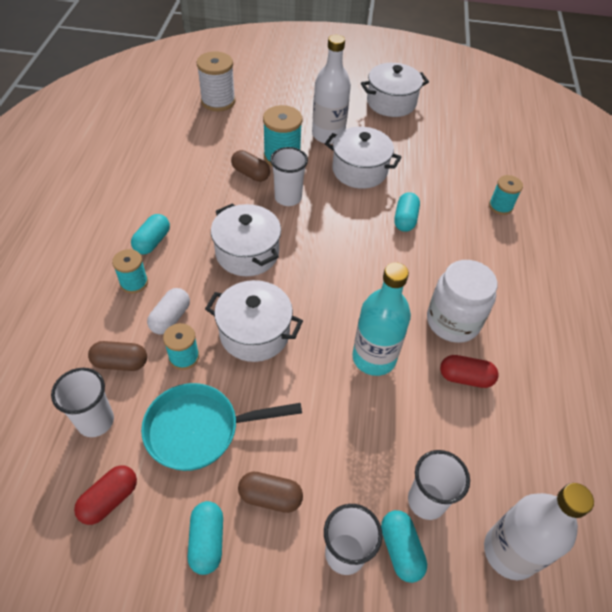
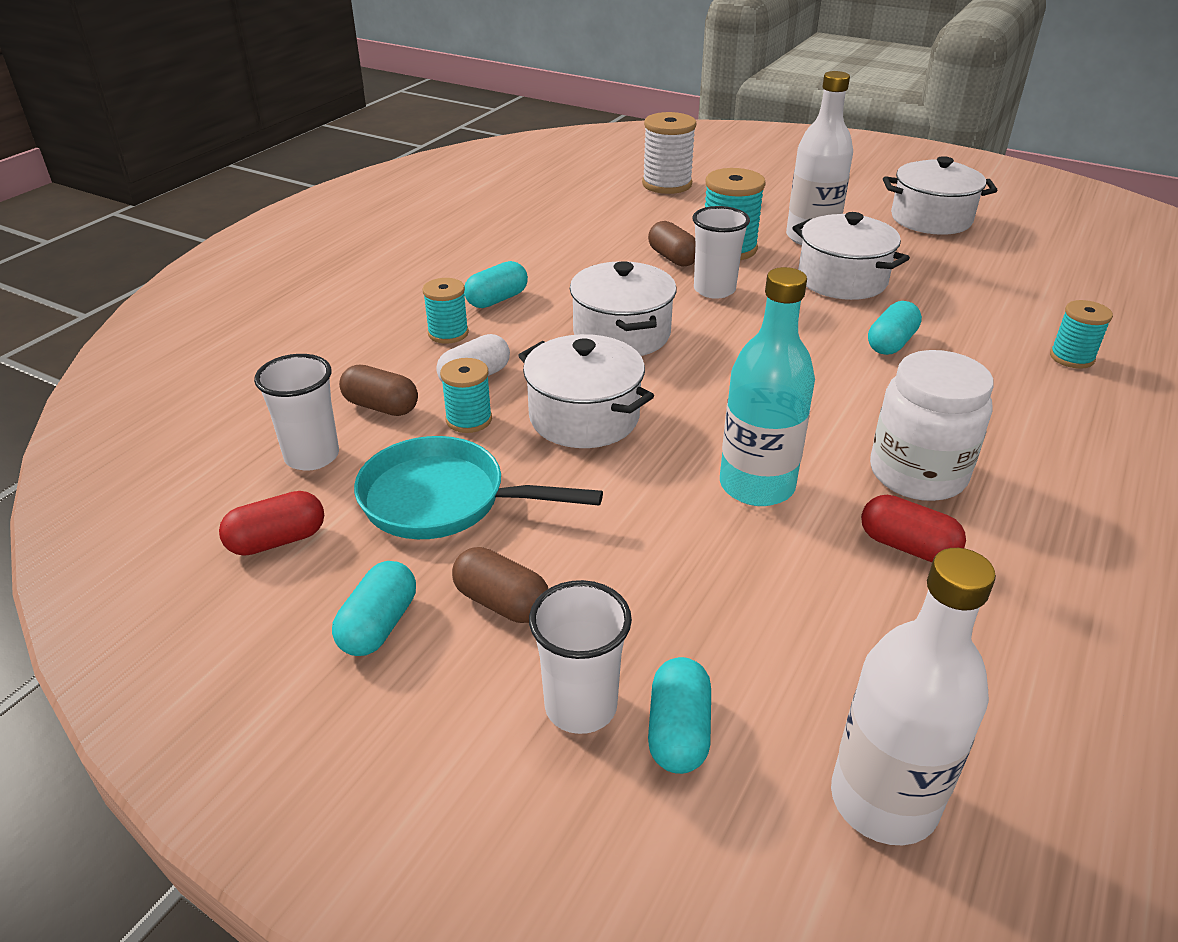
camera: 25 degrees right, 15 degrees down
(426, 501) = (757, 682): white cup -> none

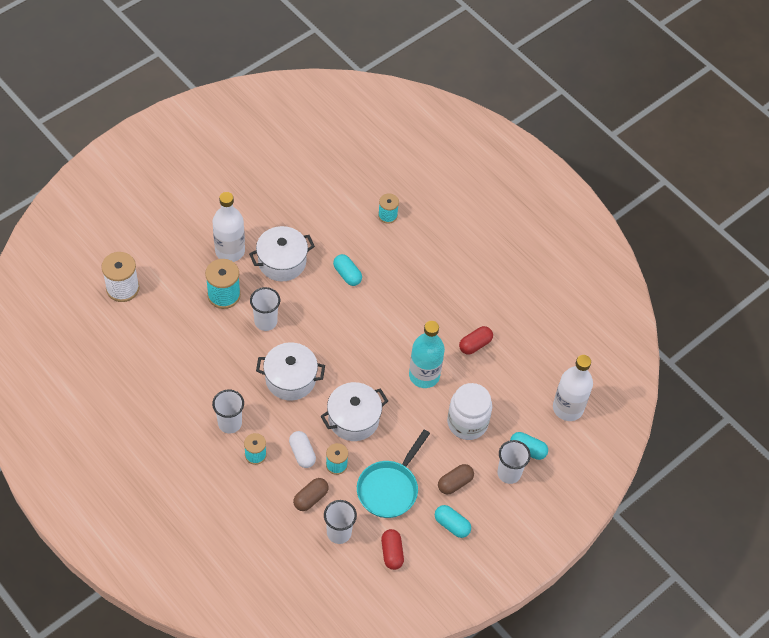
camera: 75 degrees left, 20 degrees up
(497, 299) = (230, 423): turquoise capsule -> white cup
(673, 258) = (222, 325): brown capsule -> none
(917, 474) = (438, 318): white jar -> white jar (467, 423)
(931, 219) = (236, 185): white pot -> none

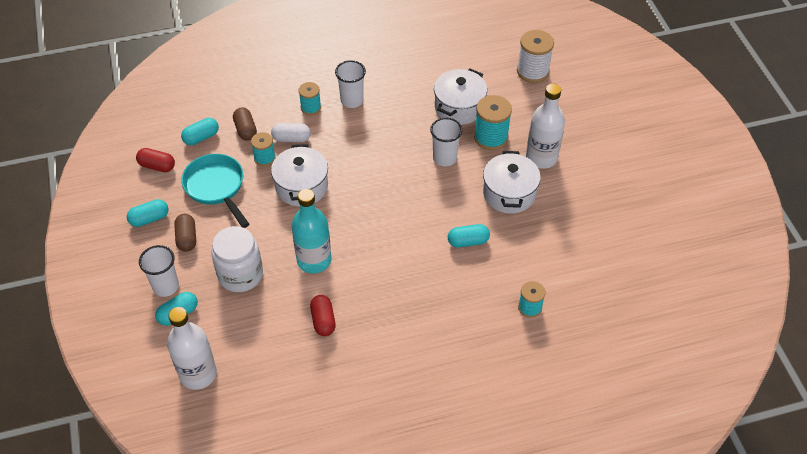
camera: 120 degrees right, 5 degrees down
(290, 379) = (371, 155): white pot -> white pot (459, 107)
(339, 533) = (201, 137): white cup -> turquoise capsule

